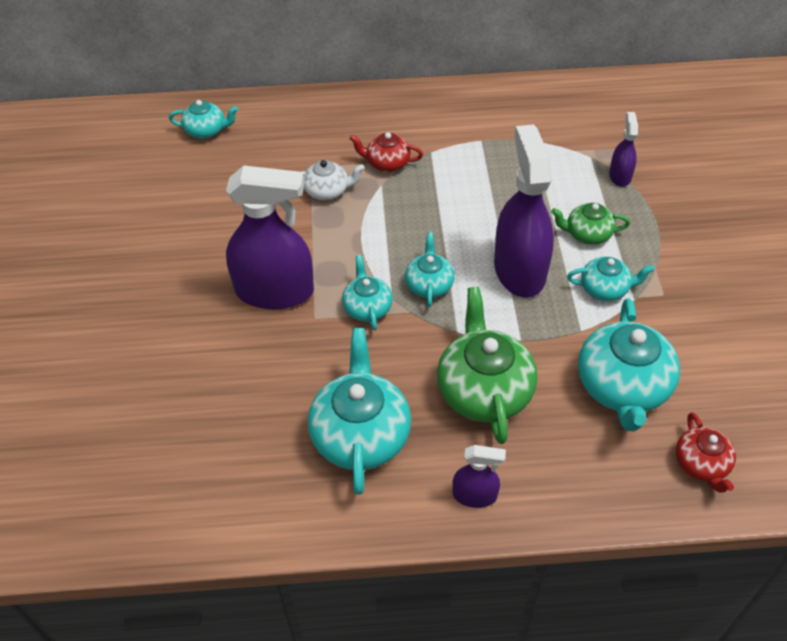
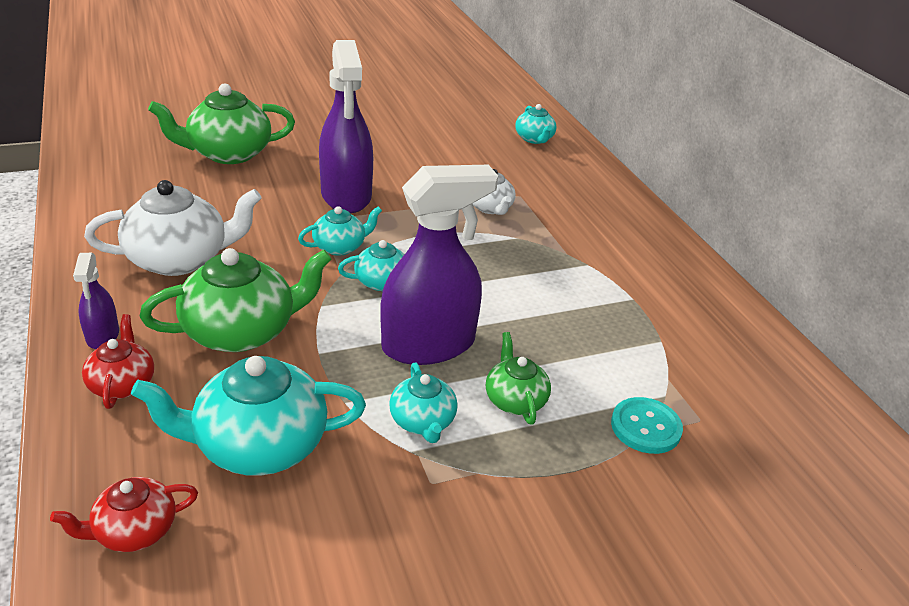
camera: 70 degrees right, 15 degrees down
(148, 385) = (228, 153): none -> green teapot
(360, 434) = (180, 259): turquoise teapot -> white teapot
(387, 163) = (552, 238): red teapot -> red teapot (122, 384)
(620, 176) = (645, 427): purple spray bottle -> turquoise button

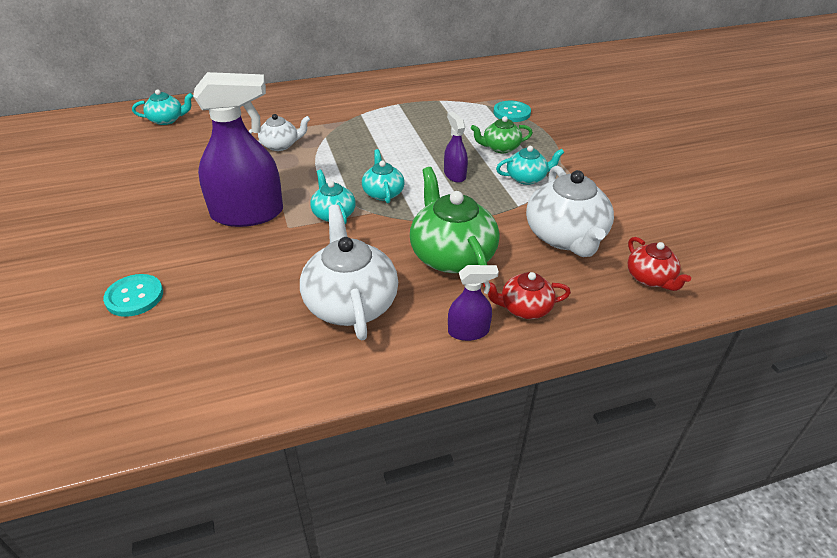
camera: 85 degrees left, 5 degrees up
(228, 153) = (134, 297): green teapot -> turquoise button
(259, 445) = (565, 237): turquoise teapot -> white teapot
(429, 345) = (454, 175): purple spray bottle -> purple spray bottle, size x0.48

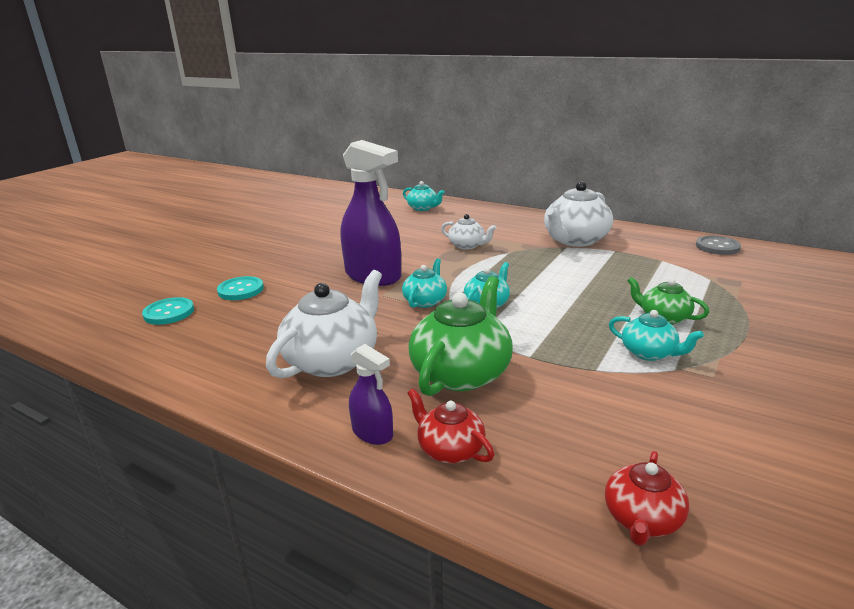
camera: 50 degrees right, 15 degrees down
(454, 175) = (574, 319): purple spray bottle -> none
(455, 74) = (717, 247): none -> grey button
(511, 113) = (731, 296): turquoise button -> turquoise button (169, 313)
(565, 237) = (602, 421): white teapot -> white teapot (575, 240)

